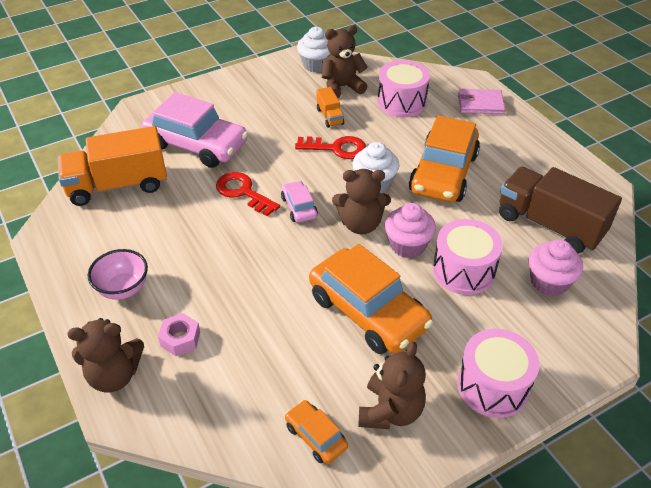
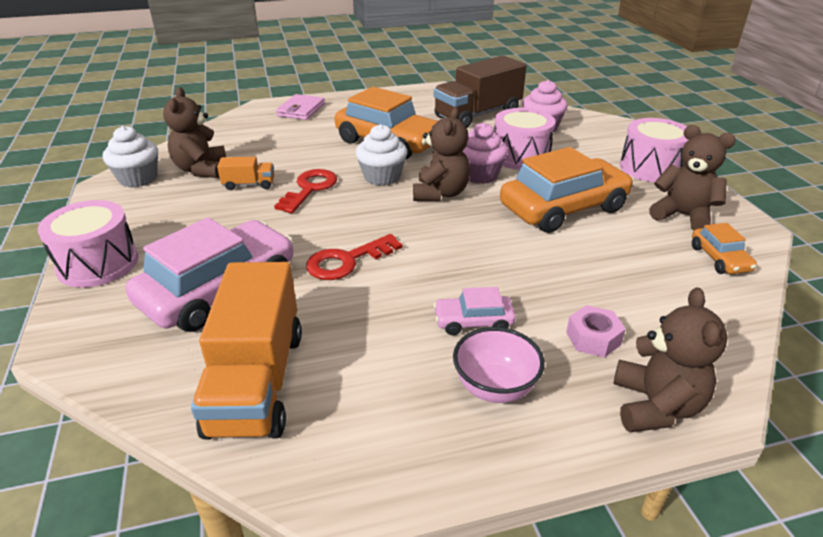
camera: 75 degrees left, 10 degrees down
(299, 207) = (396, 225): pink car -> pink car (473, 322)
(315, 436) = (719, 259): orange car -> orange car turned 75 degrees counterclockwise
(401, 102) = (263, 143): pink drum -> pink drum (98, 264)

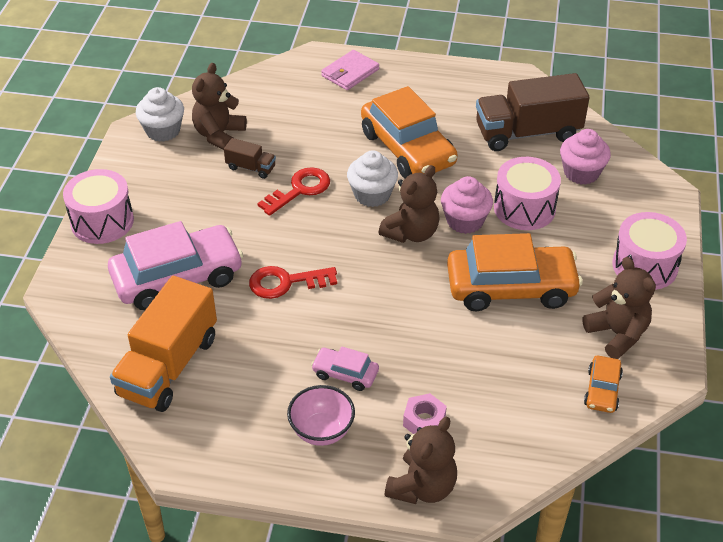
camera: 25 degrees right, 10 degrees up
(249, 184) = (251, 168): orange truck -> brown truck

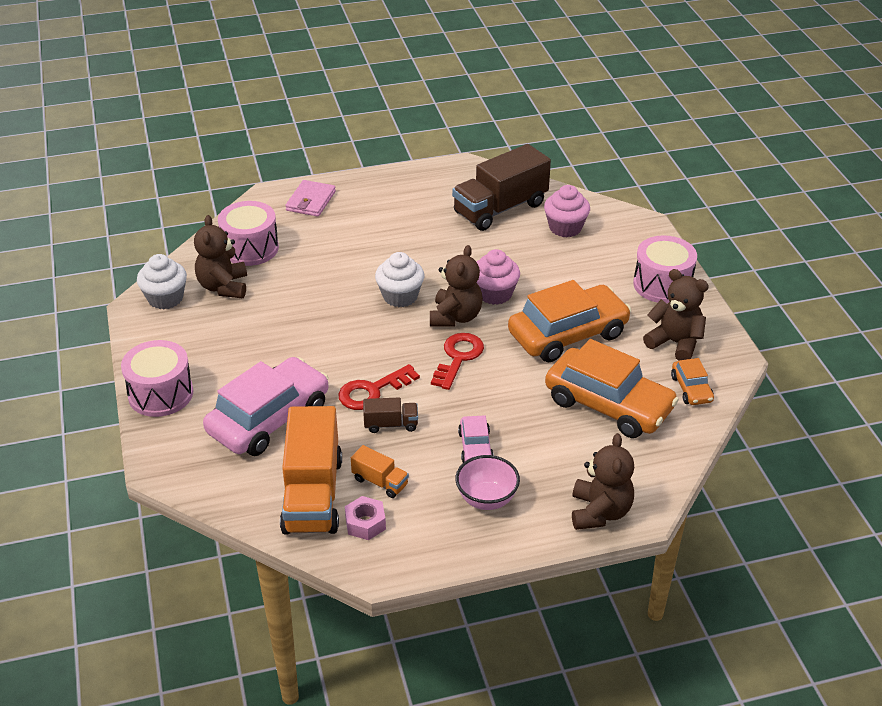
camera: 25 degrees left, 5 degrees down
(235, 376) = (380, 482): none -> orange truck
(251, 168) = (273, 306): brown truck -> brown truck (391, 424)
(299, 190) = (332, 311): red key -> red key (458, 358)
(345, 374) = (475, 447): pink car -> pink car turned 90 degrees counterclockwise
(408, 148) = (406, 250): orange car -> orange car (608, 404)
(424, 421) = (567, 461): pink nut -> pink nut (365, 523)
(524, 208) = (537, 269): pink drum -> pink drum (250, 248)

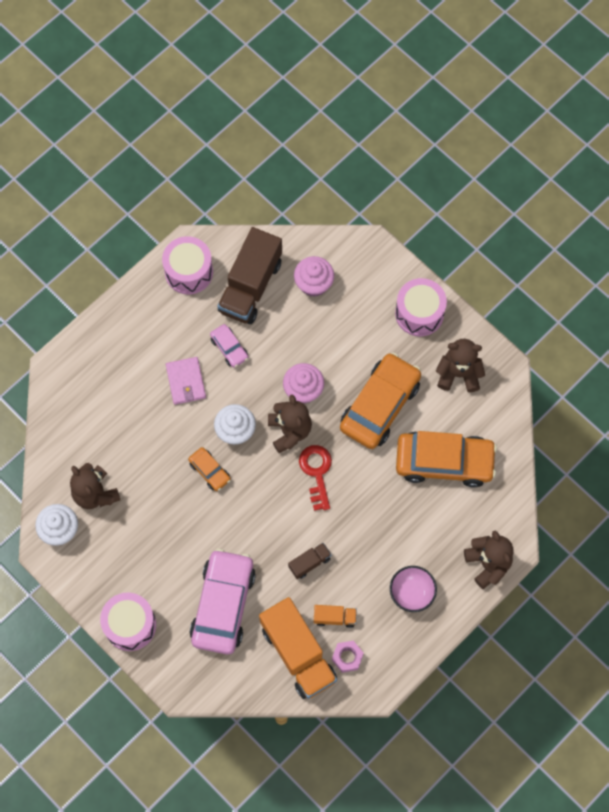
camera: 30 degrees left, 30 degrees up
(250, 248) = (84, 439): pink drum -> pink drum (189, 272)
(310, 201) = (93, 357): pink wallet -> pink wallet (186, 382)
(372, 391) = (277, 539): red key -> none
(475, 447) = (378, 552): pink car -> pink car (229, 348)
(691, 389) = (491, 415): orange car -> orange car (210, 471)

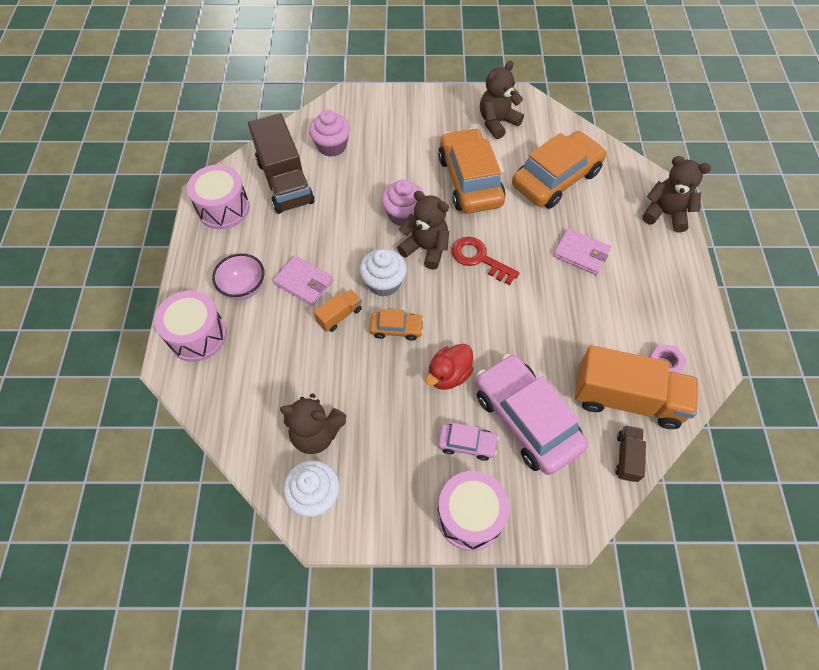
camera: 45 degrees left, 10 degrees down
(208, 532) = (448, 375): none -> red duck
(229, 348) = (314, 232): pink car -> pink car (467, 444)
(309, 563) = (551, 324): brown truck -> brown truck (627, 457)
(334, 617) = (618, 345): orange truck -> orange truck (339, 315)
(390, 534) = (581, 253): none -> pink wallet
(411, 593) = (645, 278): pink bowl -> pink bowl (244, 288)
(419, 313) = (427, 109): pink drum -> pink drum (197, 335)

